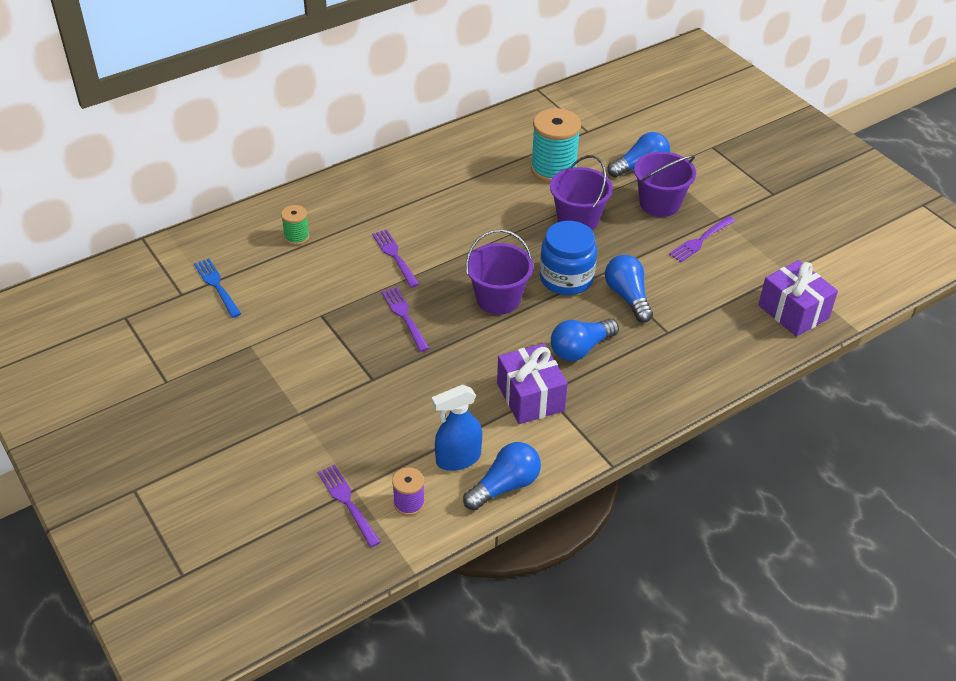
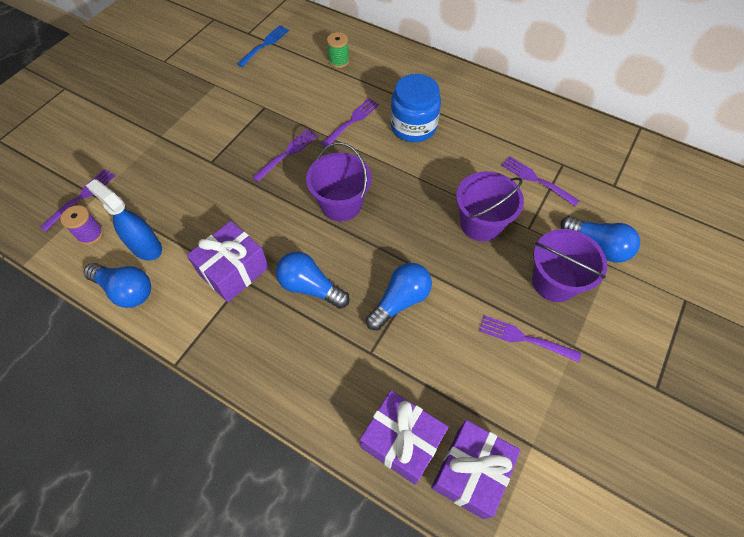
camera: 65 degrees right, 15 degrees up
(553, 169) = (537, 180): turquoise spool -> purple fork
(566, 278) = (395, 243): blue jar -> blue jar (413, 126)
(753, 340) = (401, 441): none -> purple gift

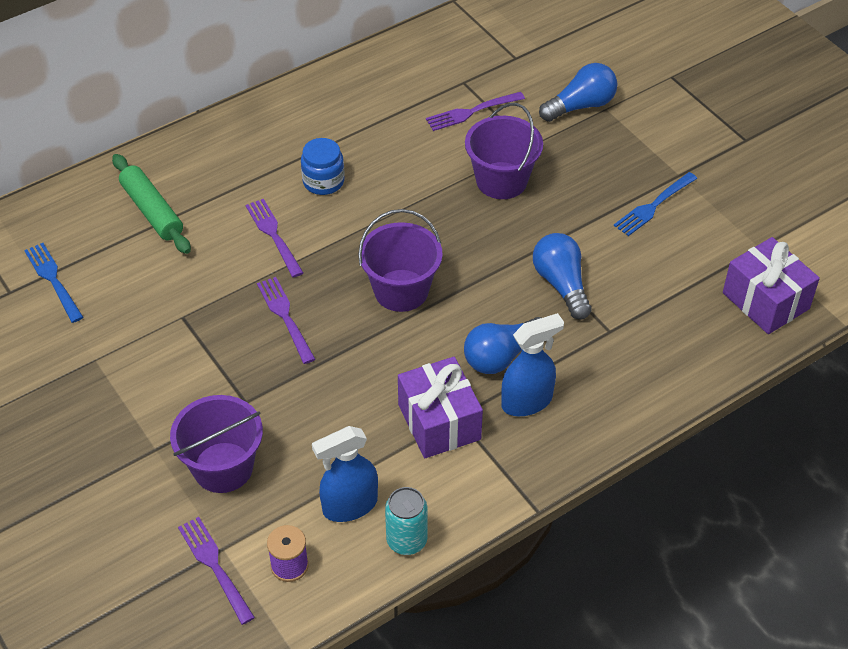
camera: 65 degrees left, 10 degrees down
(126, 290) = (406, 540): blue light bulb -> turquoise can
(274, 319) = (527, 401): none -> blue spray bottle
(339, 61) = (152, 211): green spool -> green rolling pin
(401, 441) = (715, 340): purple gift -> none
(413, 126) = (323, 181): blue jar -> blue jar, size x0.65
(525, 338) = (654, 205): purple fork -> blue fork
(554, 282) = (603, 156): purple bucket -> purple bucket (223, 467)

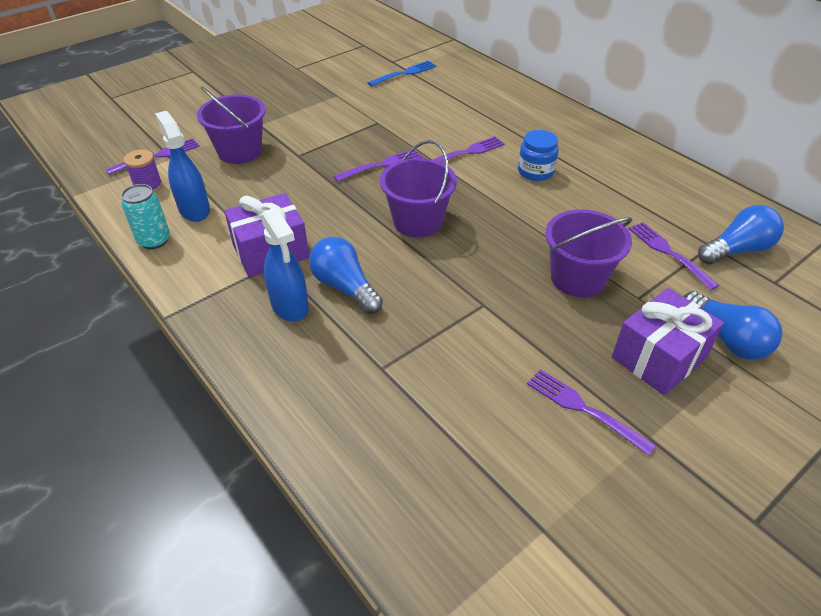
camera: 85 degrees right, 5 degrees down
(152, 211) = (477, 100): green rolling pin -> none
(561, 284) = (442, 327): blue light bulb -> blue light bulb (737, 250)
(654, 205) = (585, 409): blue fork -> purple fork
(765, 301) = (446, 532): purple gift -> purple gift (658, 357)

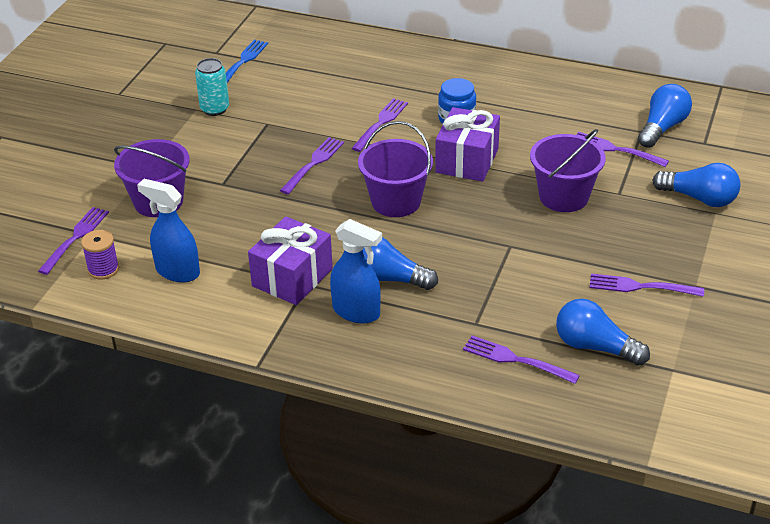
camera: 30 degrees left, 5 degrees down
(154, 240) = (171, 312): turquoise can -> turquoise can (215, 109)
(385, 428) = (517, 360): none -> purple fork
(478, 455) = (595, 347): none -> blue light bulb
(658, 357) = (664, 231): purple gift -> purple gift (467, 160)

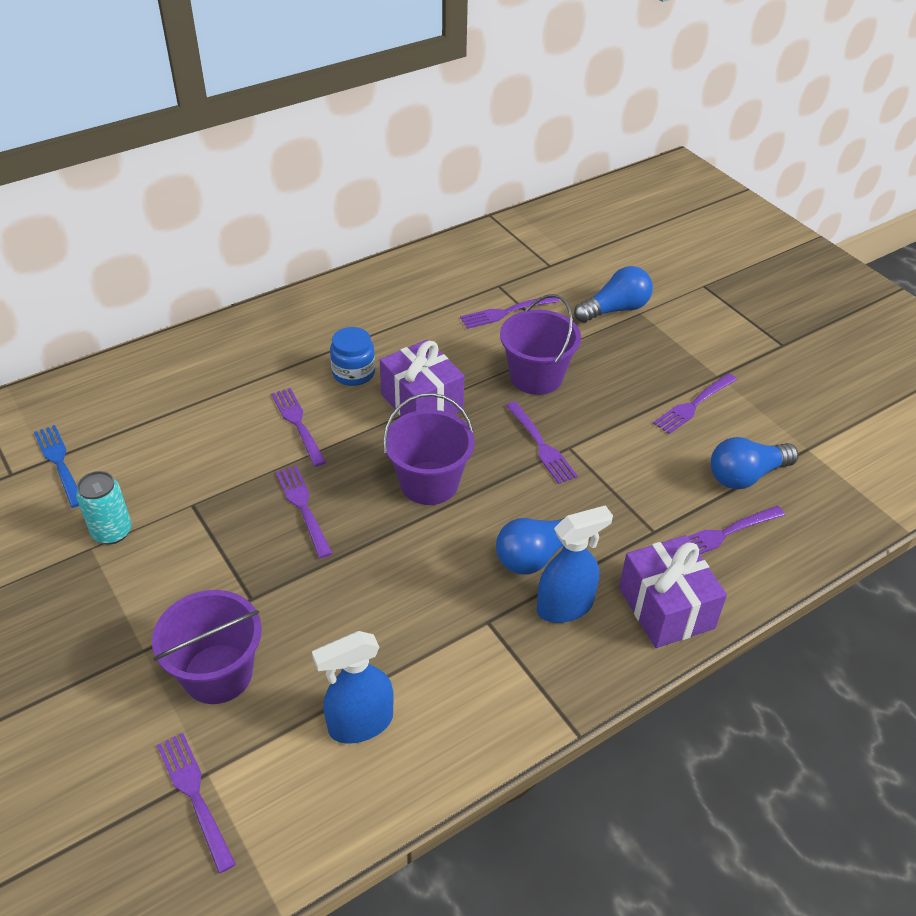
camera: 55 degrees left, 5 degrees up
(103, 269) = (284, 797): purple spool -> none
(292, 277) = (466, 627): purple gift -> purple gift (666, 608)
(495, 231) = (540, 445): none -> purple fork
(662, 128) = (506, 273): blue light bulb -> none

